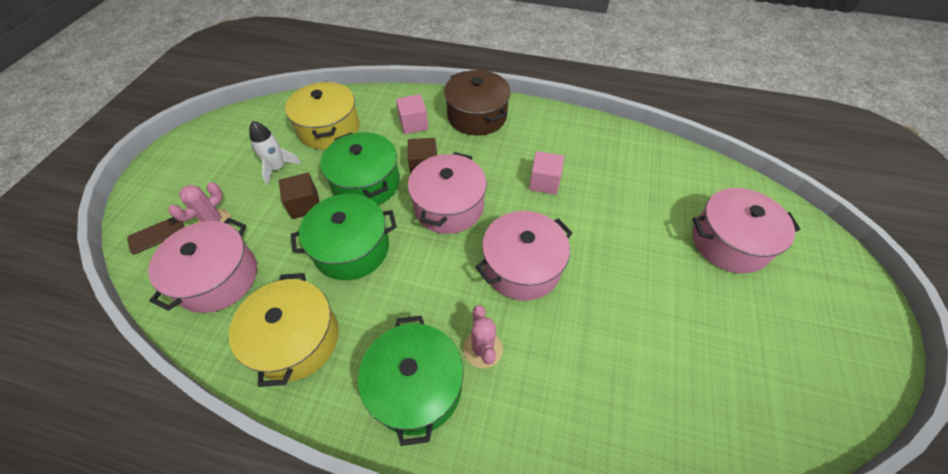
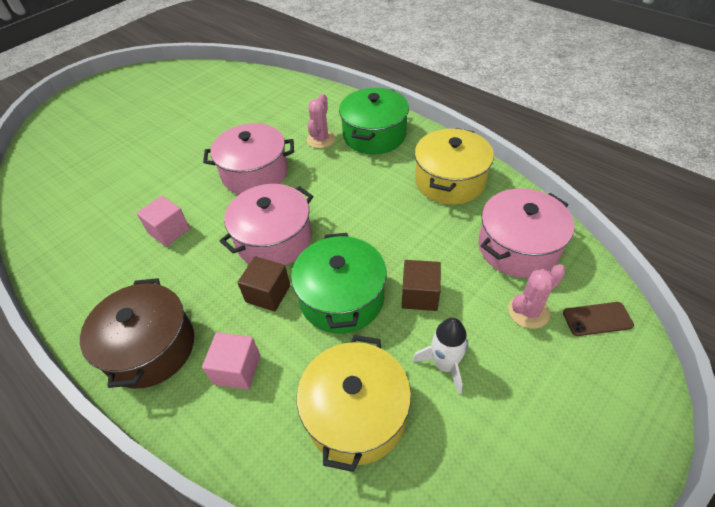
camera: 150 degrees left, 5 degrees down
(352, 248) = (384, 232): green pot -> none
(729, 242) = (99, 142): pink pot -> none

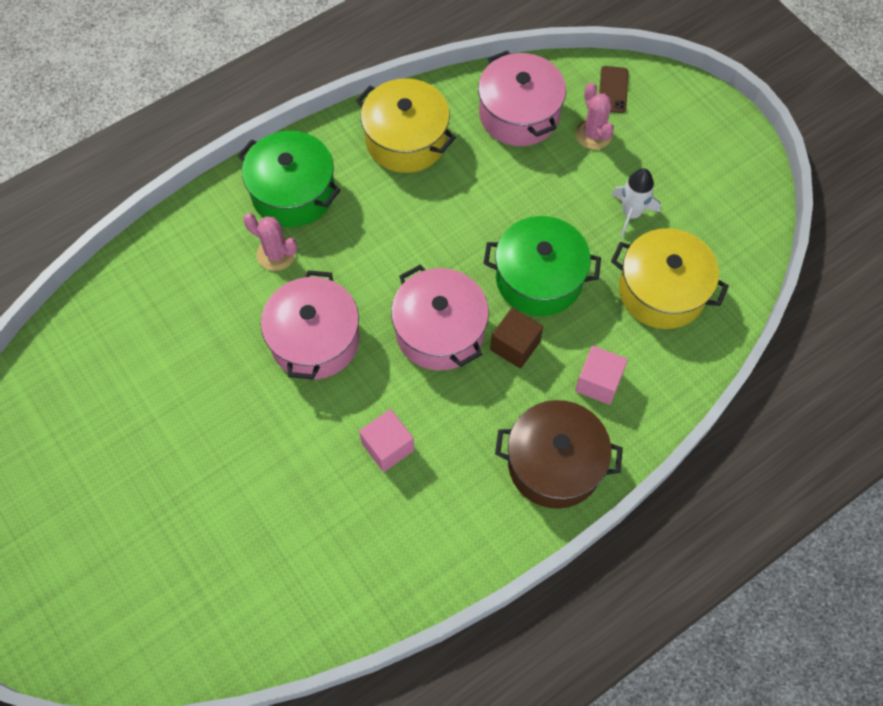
camera: 80 degrees left, 15 degrees up
(420, 295) = (553, 212): brown cube -> none

